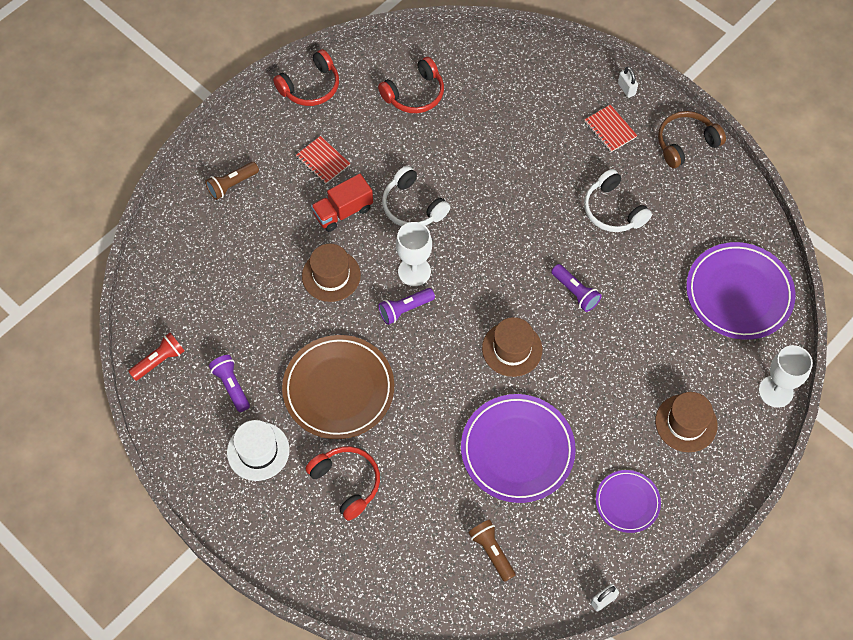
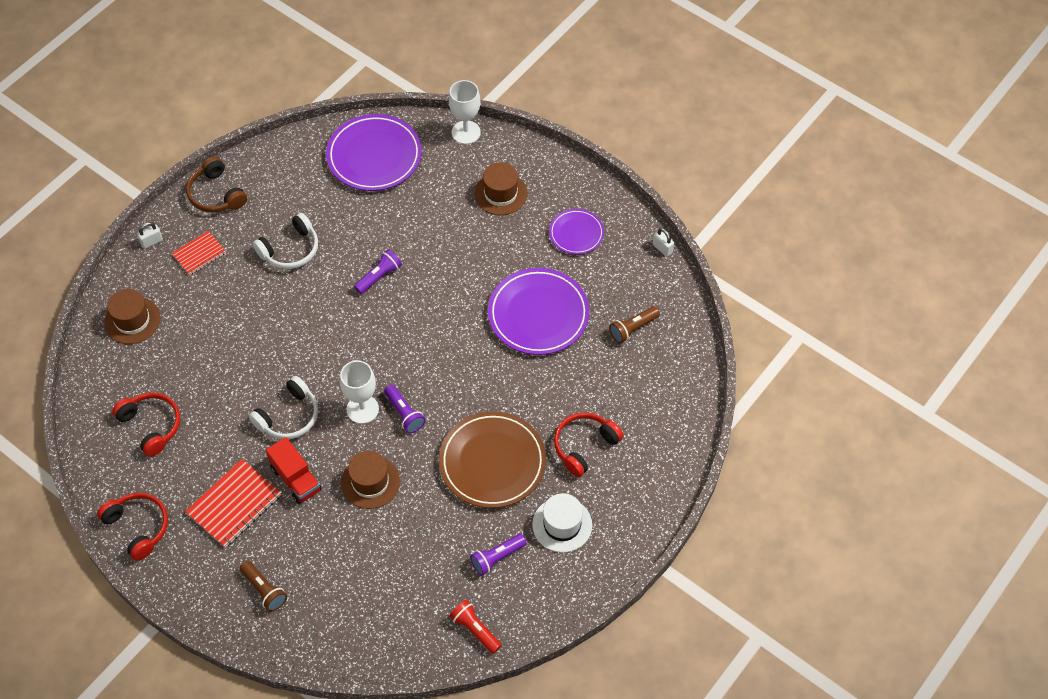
camera: 95 degrees left, 5 degrees down
(323, 161) = (234, 504): red notebook -> red notebook, size x1.63
(512, 349) = (440, 323): brown hat -> brown hat (132, 320)

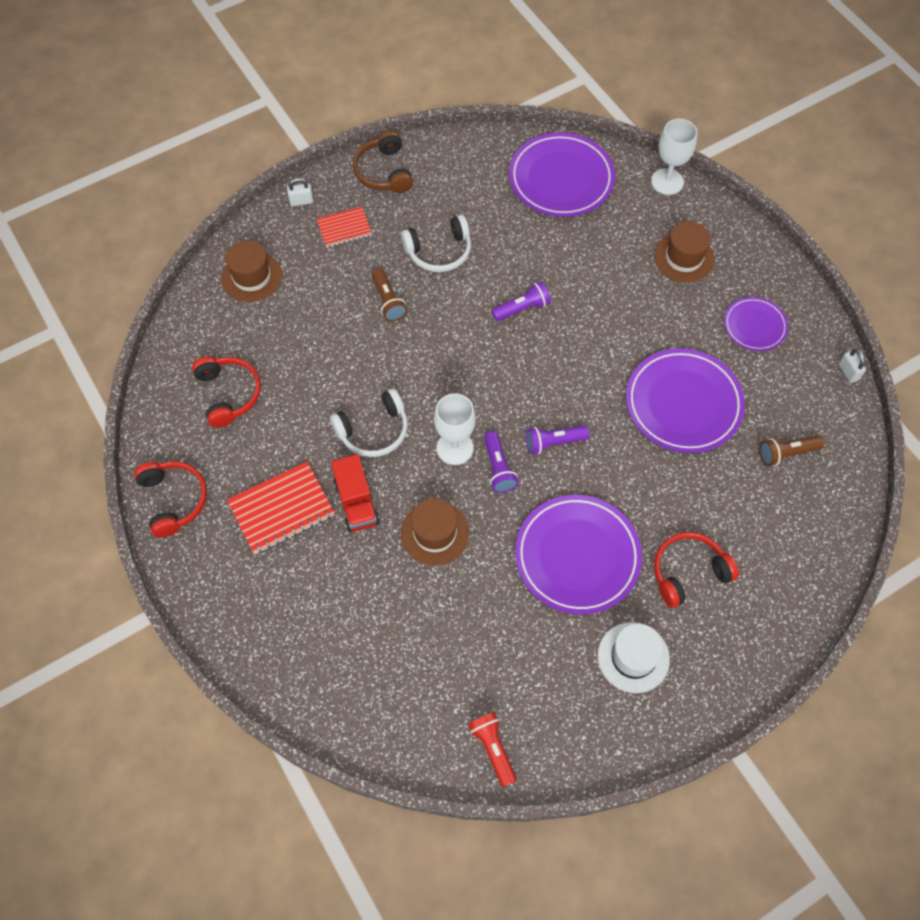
camera: 20 degrees right, 5 degrees up
(264, 590) = (278, 617): brown flashlight -> brown flashlight (388, 301)
(492, 462) = (577, 556): brown plate -> purple plate
(497, 558) = (546, 670): purple flashlight -> purple flashlight (554, 442)

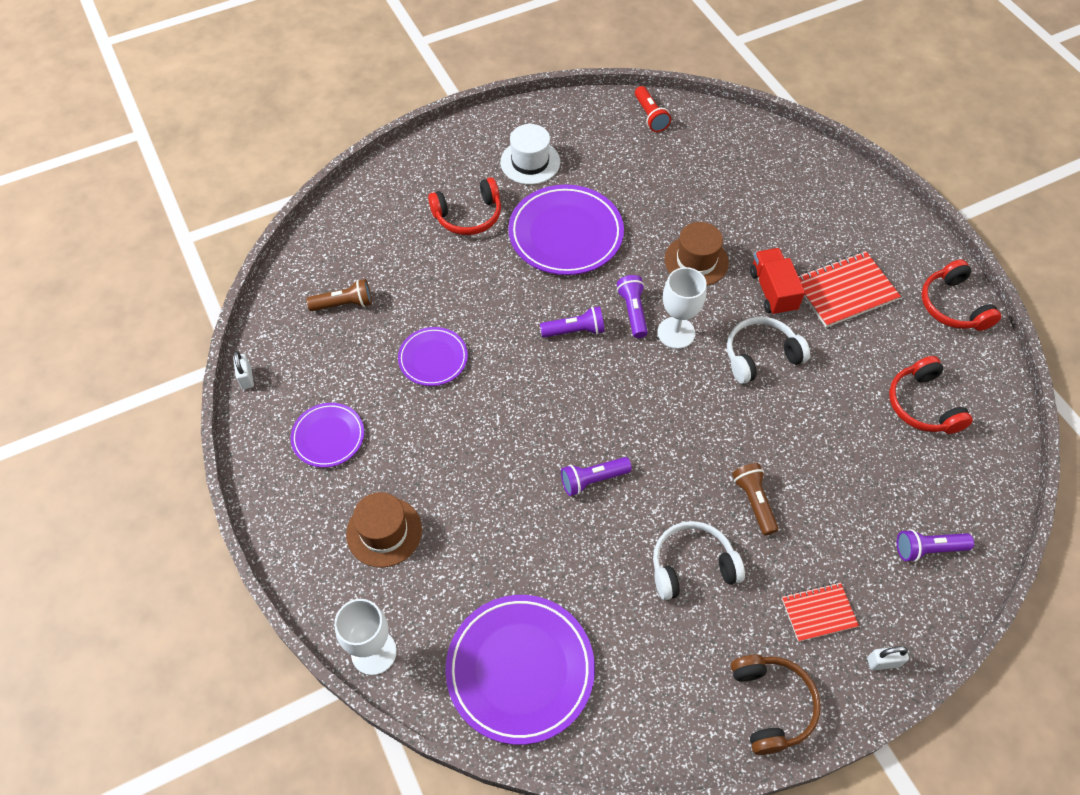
camera: 175 degrees left, 5 degrees down
(251, 276) = (928, 549): brown hat -> purple flashlight
(683, 403) = (433, 358): purple plate -> purple plate, size x0.56

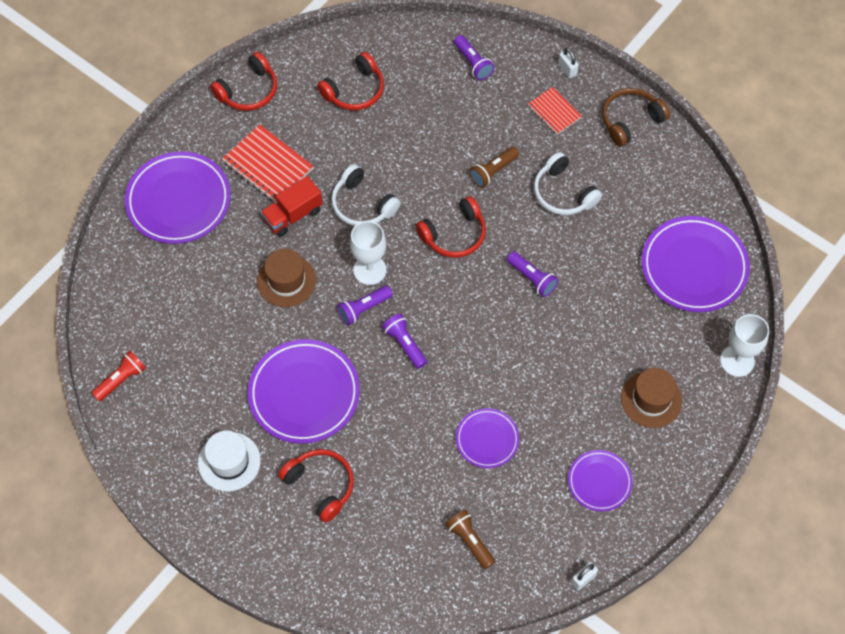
camera: 115 degrees left, 5 degrees up
(684, 426) = (454, 235): none -> red headphones
(828, 207) = (178, 201): none -> purple plate

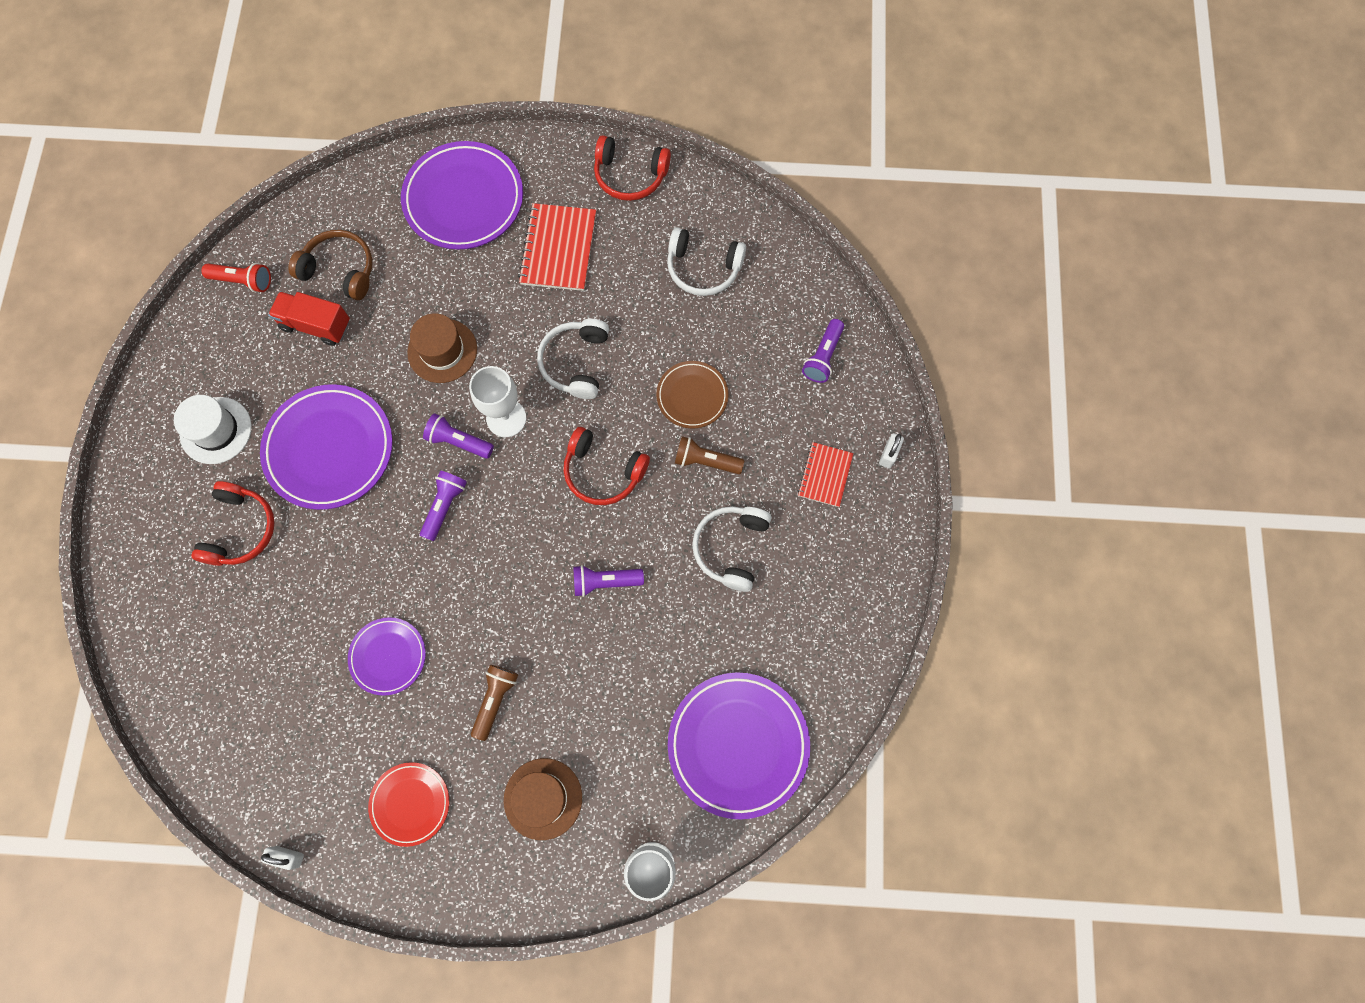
camera: 55 degrees right, 10 degrees up
(292, 215) = (518, 308): red truck -> red truck (316, 325)
(355, 90) = (703, 268): red headphones -> white headphones
(441, 152) = (692, 396): none -> brown plate
(470, 541) = (264, 712): brown flashlight -> brown flashlight (495, 700)
(532, 278) = (605, 582): purple flashlight -> purple flashlight turned 75 degrees clockwise
(599, 482) = (410, 803): purple plate -> red plate
(630, 120) = (875, 560): brown headphones -> brown headphones (340, 270)

